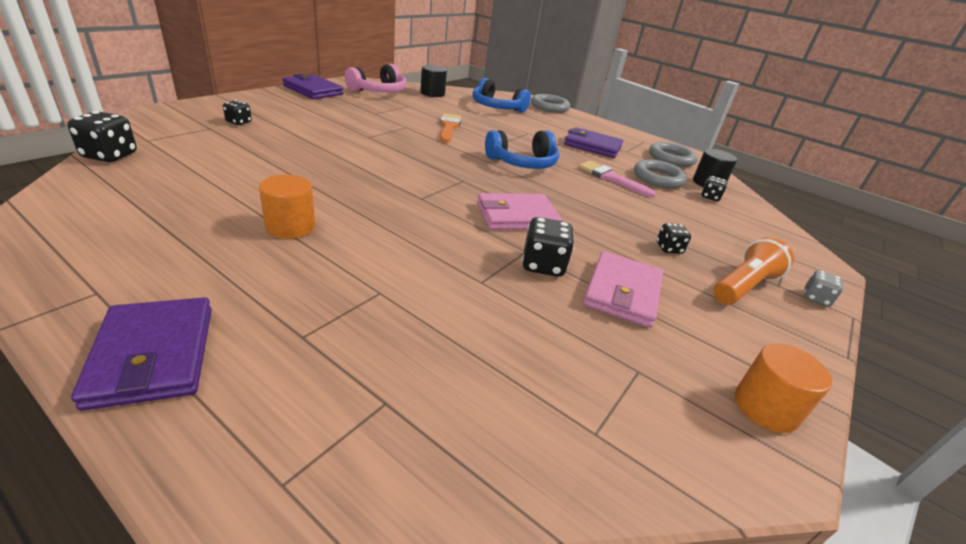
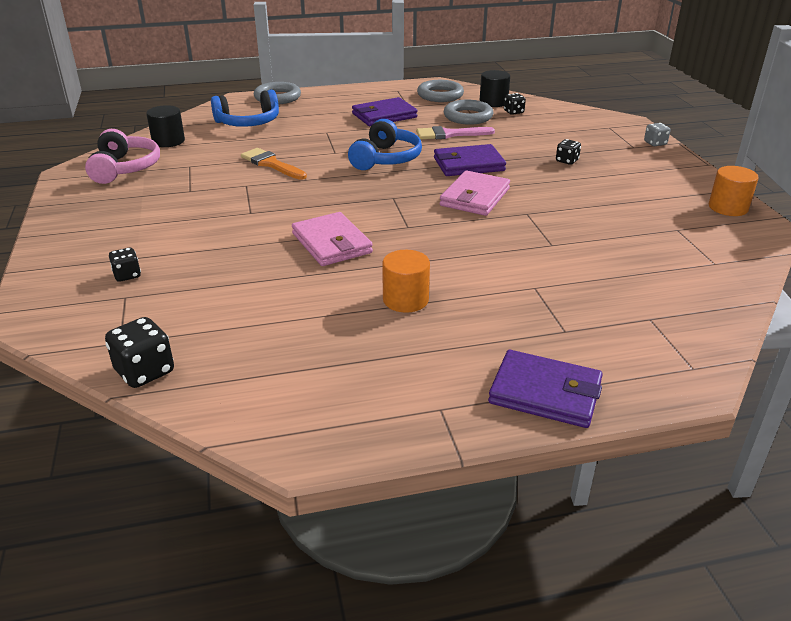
camera: 45 degrees left, 0 degrees up
(313, 90) = (72, 206): purple wallet -> purple wallet (468, 164)
(543, 265) = (550, 214): black dice -> none
(622, 292) = (602, 200): pink wallet -> pink wallet (331, 243)
(743, 286) = (627, 158): orange flashlight -> none

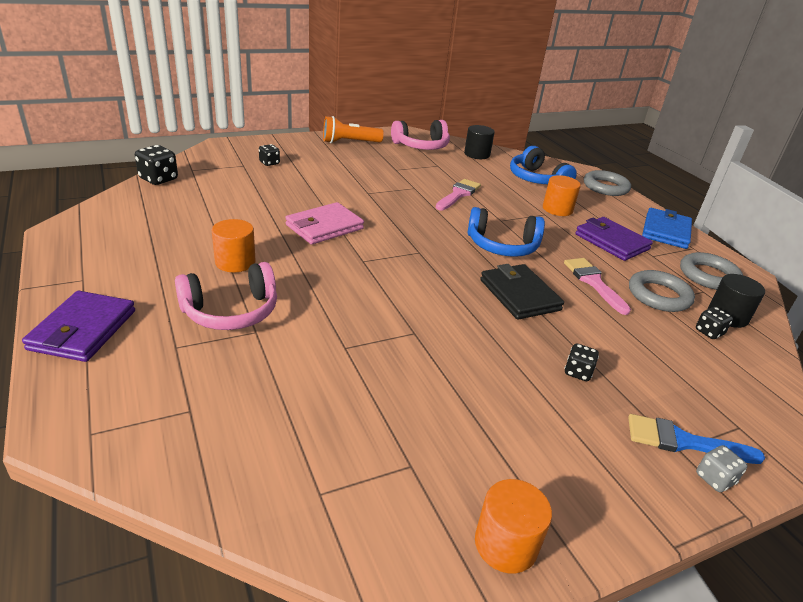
camera: 75 degrees right, 0 degrees up
(84, 213) = (349, 142): none -> orange flashlight
(271, 164) = (458, 194): orange brush -> pink brush
(318, 125) = (557, 209): none -> orange cylinder
(369, 93) = (666, 231): none -> blue wallet
(468, 164) = (519, 295): purple wallet -> black wallet
(475, 197) = (439, 298): pink wallet -> none
(503, 301) = (231, 311): none -> pink headphones
(627, 144) = (683, 442): none -> blue brush

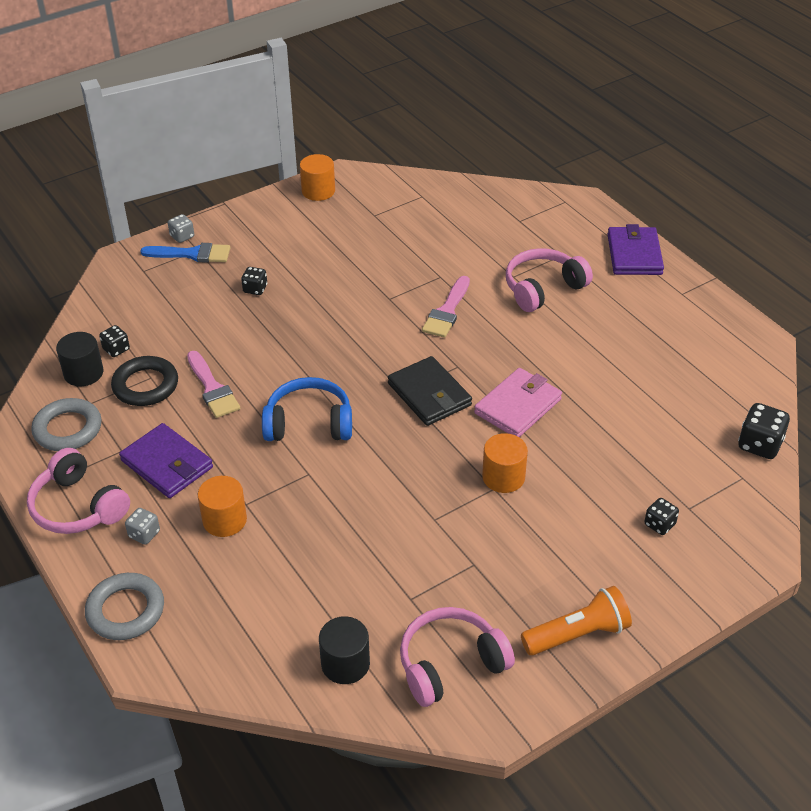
camera: 175 degrees right, 10 degrees up
(235, 262) = (575, 337): orange cylinder -> orange cylinder (503, 477)
(458, 194) = (369, 519): pink brush -> pink brush (447, 311)
(519, 295) = (295, 356): black wallet -> black wallet (429, 394)
(536, 179) = (242, 601): blue headphones -> none
(610, 212) = (144, 534): none -> grey dice
(659, 295) = (145, 385): grey ring -> black ring
(666, 231) = (78, 507): blue wallet -> pink headphones

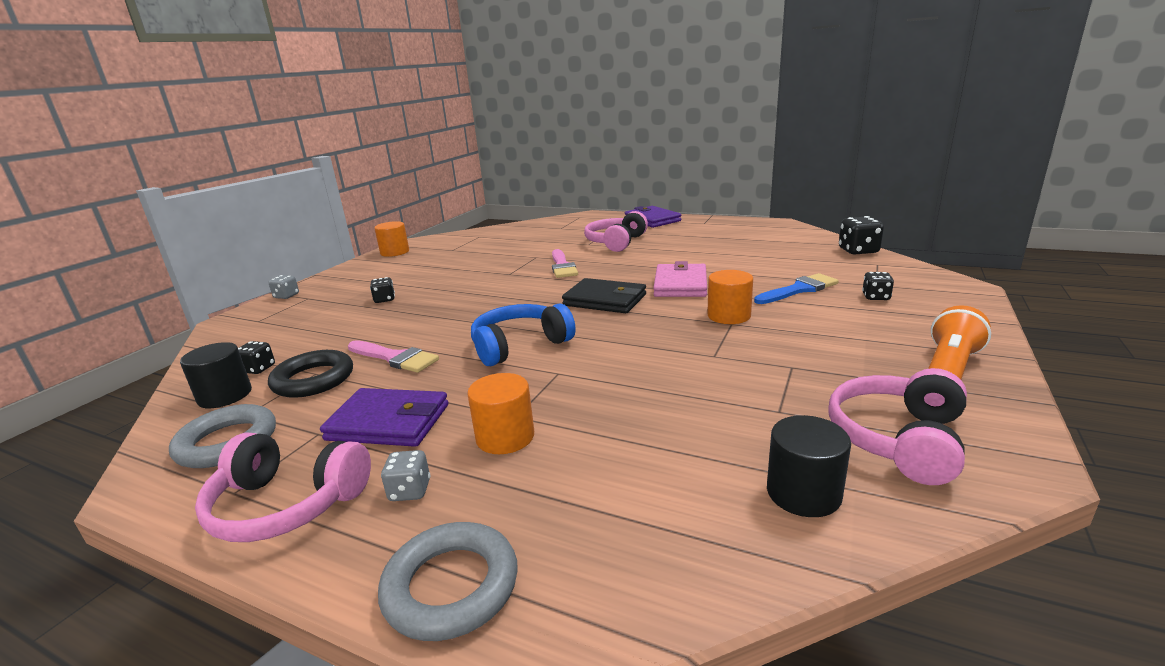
camera: 30 degrees left, 20 degrees down
(192, 254) = (304, 301): blue brush -> blue brush (799, 289)

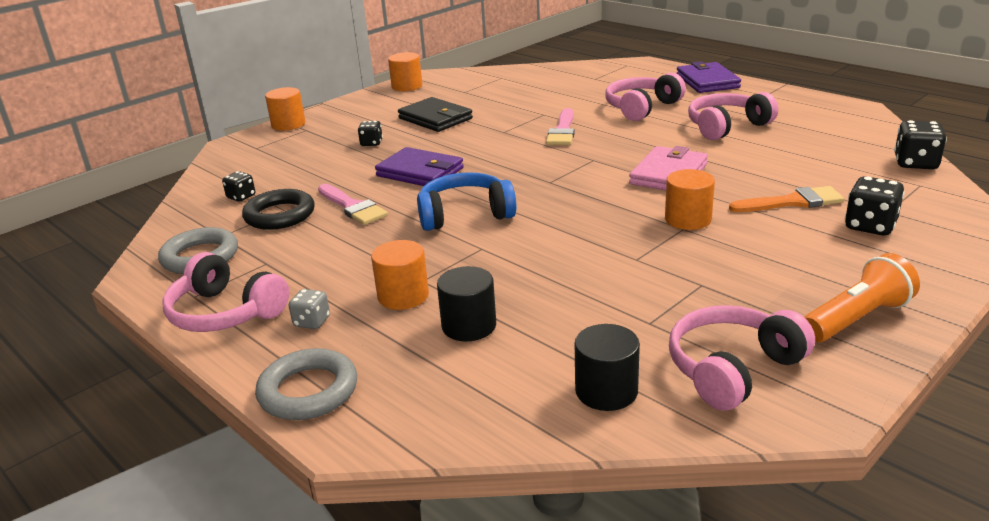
camera: 20 degrees right, 5 degrees up
(225, 395) = (209, 217): black cylinder -> black cylinder (469, 326)
(286, 296) = (288, 124): grey dice -> orange cylinder
(389, 422) = (321, 265): purple wallet -> purple wallet (420, 172)
(605, 300) = (577, 179): black wallet -> black wallet (435, 118)
(695, 246) = (726, 126): none -> pink headphones
(799, 289) = (792, 202): blue brush -> orange brush
(876, 297) = (870, 226): black dice -> black dice, size x1.64

